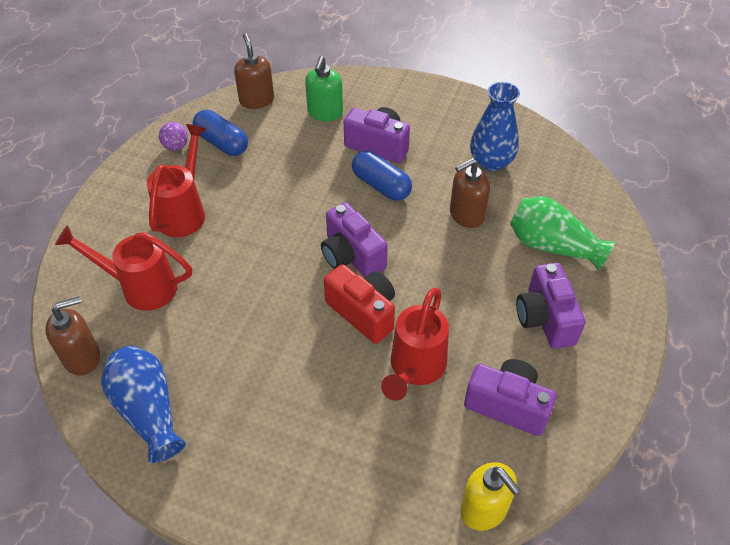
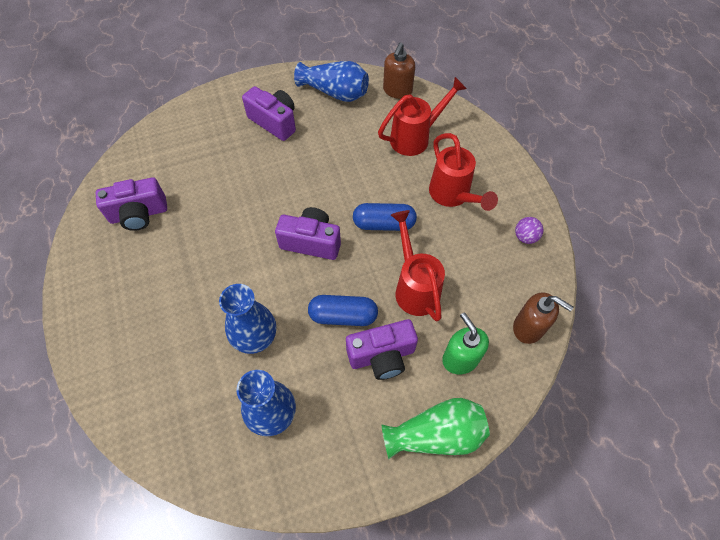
camera: 140 degrees right, 10 degrees up
(222, 143) = (499, 264): blue capsule -> blue capsule (384, 224)
(363, 312) = (269, 210): red camera -> none
(414, 369) = (210, 198): red watering can -> red watering can (414, 287)
(466, 215) = (255, 336): brown soap dispenser -> blue vase
(484, 509) = (124, 156): yellow soap dispenser -> none
(545, 319) = (142, 287): purple camera -> purple camera (274, 122)
(552, 246) = (167, 355): green vase -> green vase (436, 434)

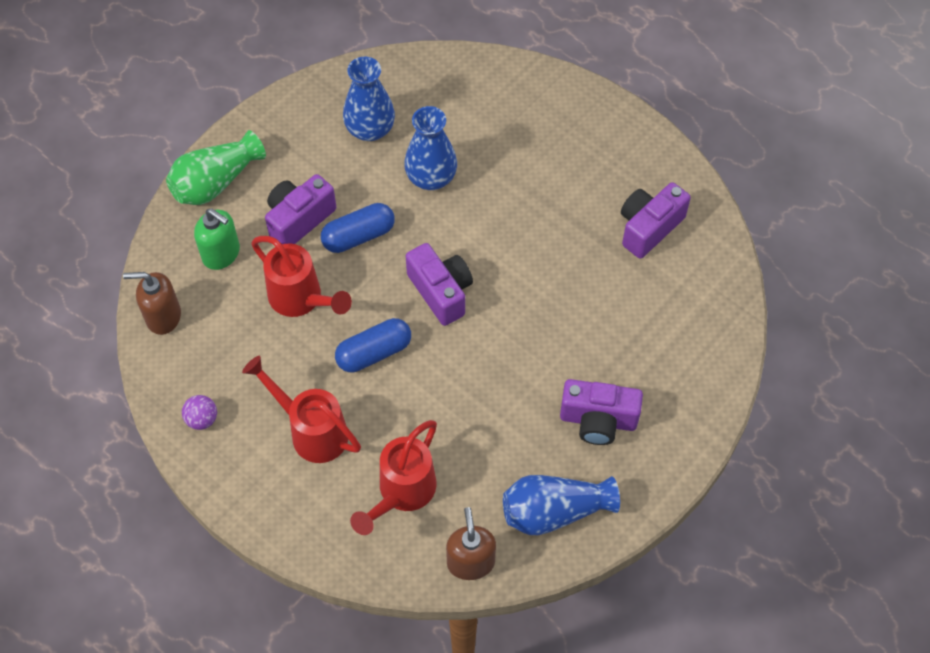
camera: 150 degrees right, 0 degrees up
(311, 242) = (441, 292): purple camera -> purple camera turned 105 degrees counterclockwise

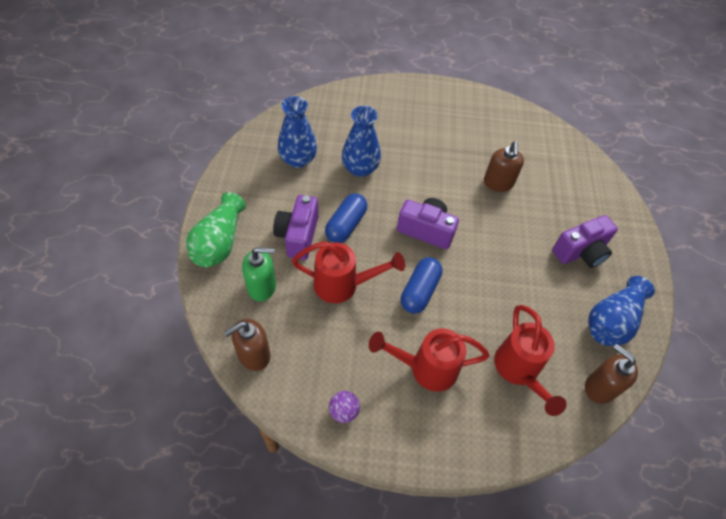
camera: 40 degrees left, 5 degrees down
(579, 285) = (498, 183): none -> brown soap dispenser
(649, 228) = (503, 135): purple camera -> none

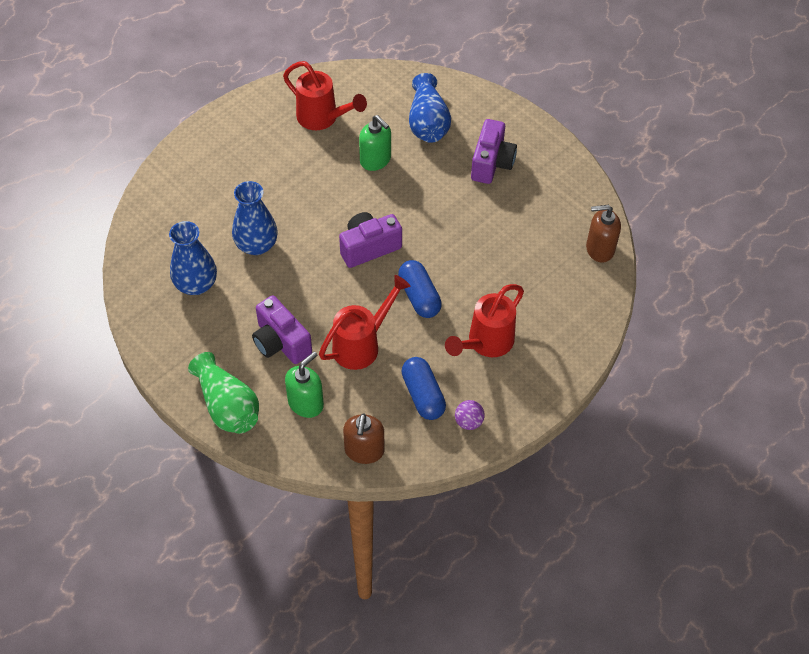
camera: 45 degrees left, 0 degrees up
(346, 225) = (305, 300): blue capsule -> blue capsule (423, 395)
(498, 183) = (375, 160): brown soap dispenser -> green soap dispenser
(519, 371) = (543, 287): red watering can -> red watering can (322, 118)
(611, 321) = (562, 196): blue vase -> blue vase (428, 122)

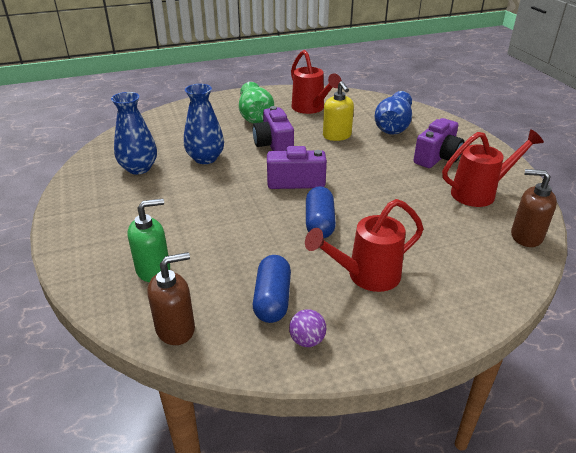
camera: 25 degrees right, 20 degrees down
(227, 406) = (84, 250): green vase -> green vase (255, 116)
(281, 342) = (171, 220): purple camera -> purple camera (274, 145)
(362, 344) = (241, 242): red watering can -> red watering can (480, 193)
(364, 451) = (176, 329): brown soap dispenser -> brown soap dispenser turned 150 degrees counterclockwise
(375, 160) = (337, 136): green soap dispenser -> yellow soap dispenser

